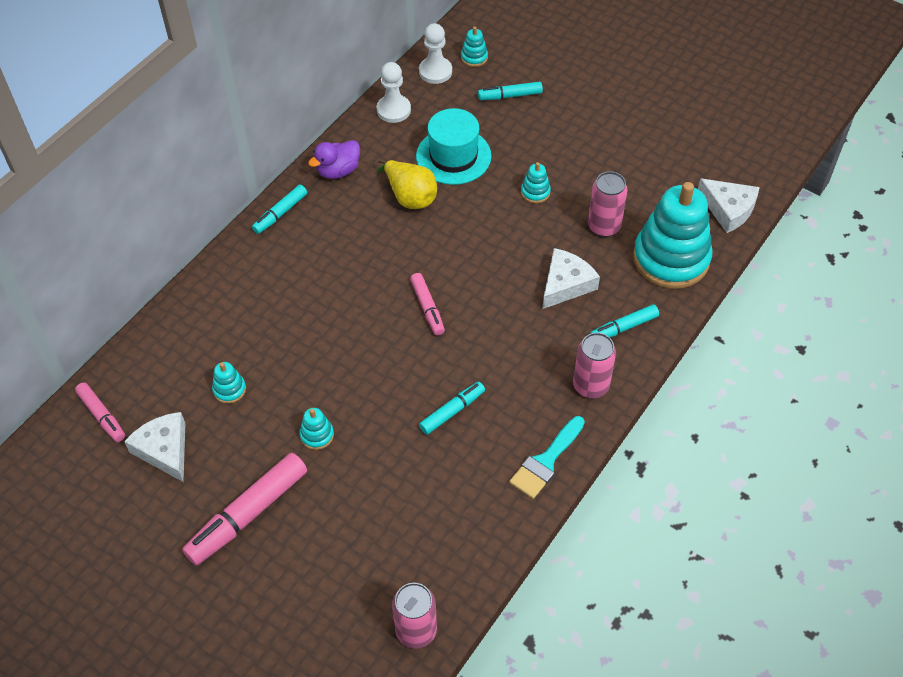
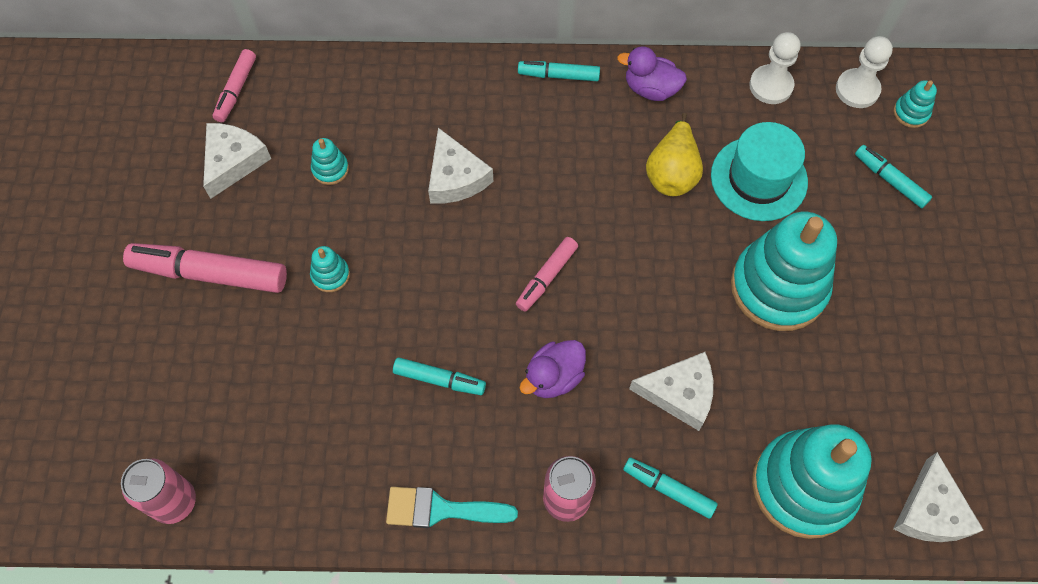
camera: 55 degrees right, 10 degrees up
(306, 317) = (455, 177): none -> white cheese
(502, 345) = (553, 377): none -> purple duck
(535, 192) = (778, 287): turquoise stacking toy -> turquoise stacking toy, size x2.48
(604, 226) = (790, 386): pink can -> none

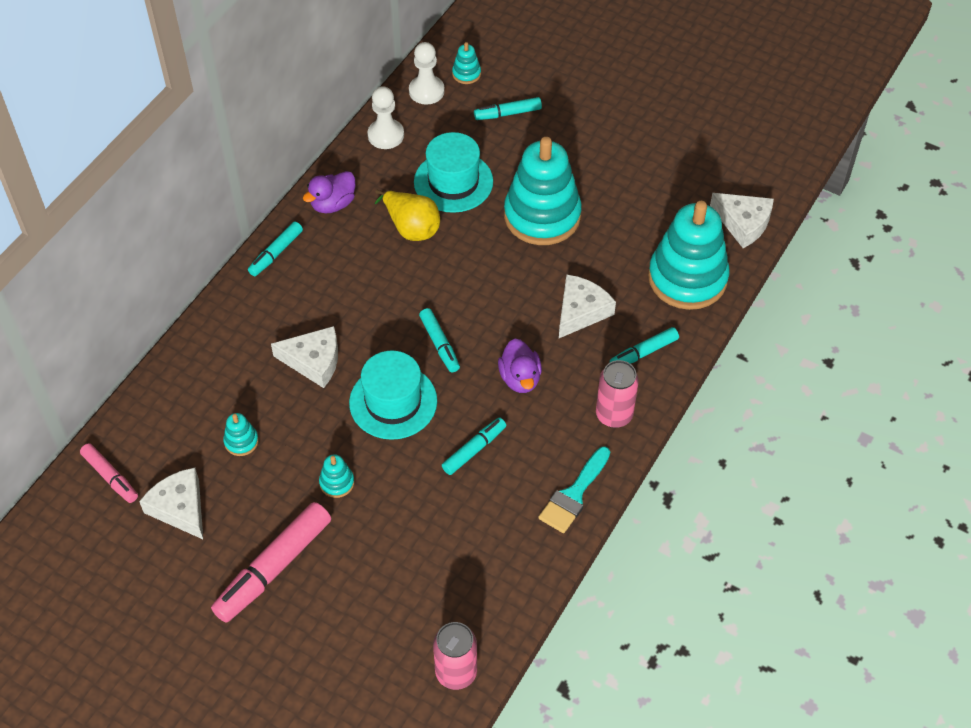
camera: 60 degrees left, 10 degrees down
(451, 273) = (393, 402): none -> turquoise hat
(546, 277) = (439, 344): pink marker -> turquoise marker

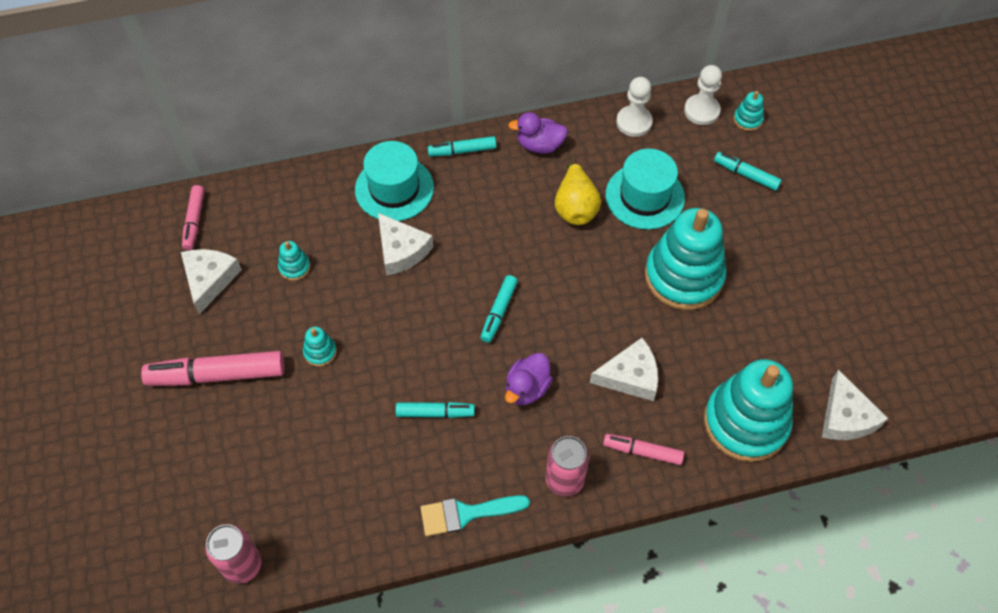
camera: 45 degrees right, 5 degrees up
(393, 402) = (420, 326): turquoise hat -> turquoise hat (394, 188)
(643, 352) = (642, 451): turquoise marker -> pink marker

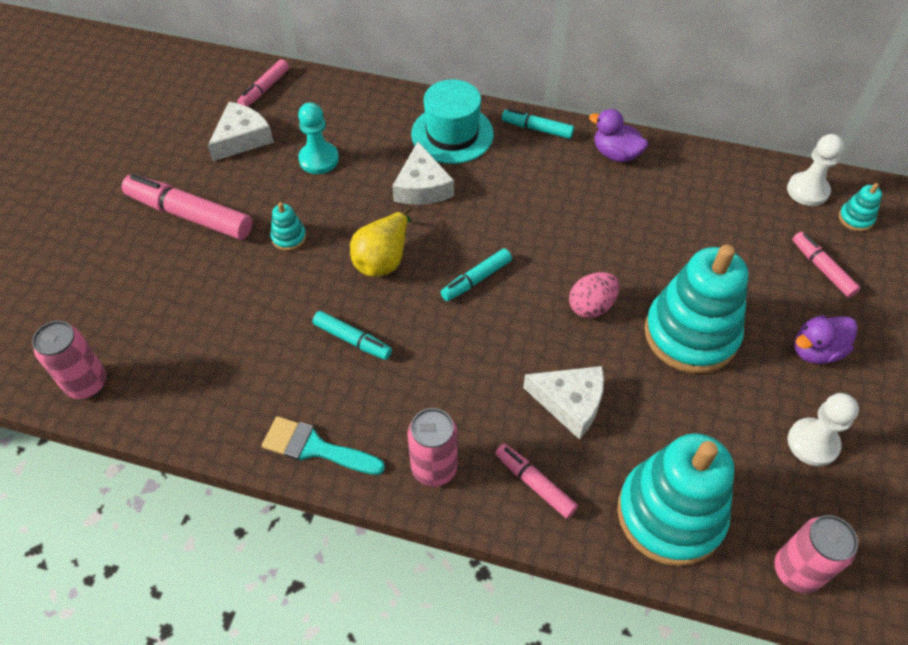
camera: 30 degrees right, 5 degrees down
(294, 267) = (319, 159): turquoise stacking toy -> turquoise pawn
(527, 388) = (456, 362): purple duck -> purple duck (816, 351)
(575, 207) = (616, 221): yellow pear -> yellow pear (383, 259)
(599, 290) = (591, 306): none -> pink egg
(634, 122) = (726, 172): white pawn -> white pawn (812, 443)
(645, 196) = (695, 242): turquoise hat -> none
(746, 174) = (822, 268): turquoise marker -> pink marker
(845, 417) = (796, 571): white cheese -> pink can

